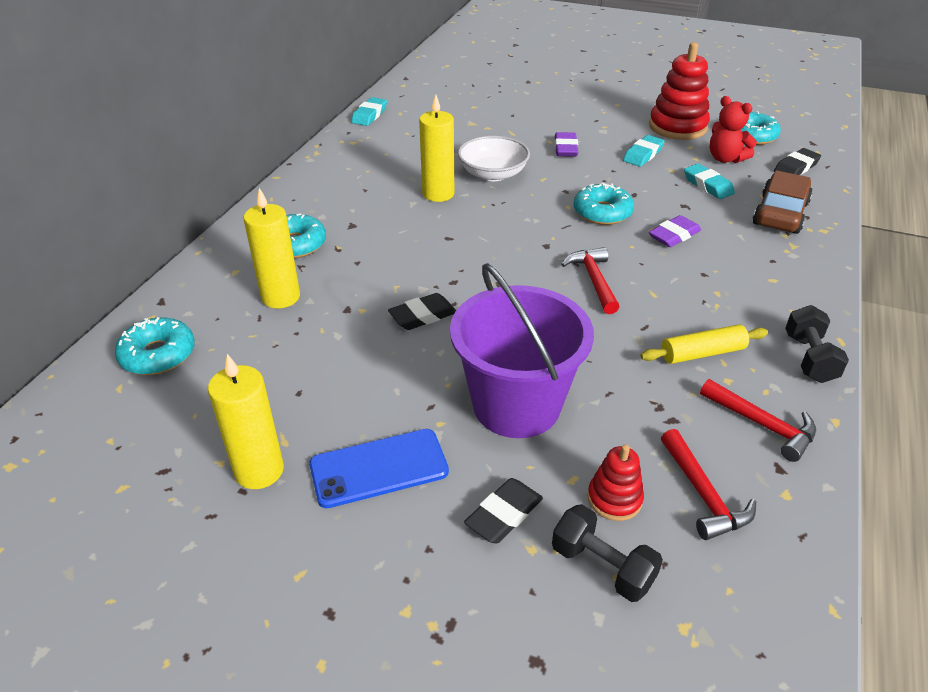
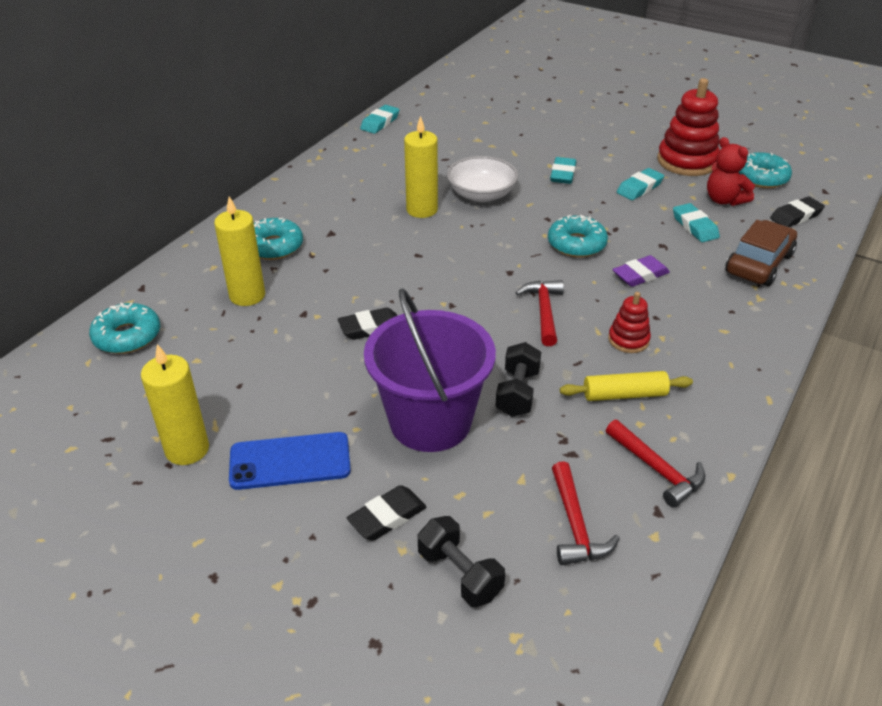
camera: 10 degrees right, 0 degrees up
(565, 148) = (563, 174): purple eraser -> turquoise eraser
(614, 499) = (491, 517): red stacking toy -> red stacking toy (628, 340)
(809, 358) = (729, 412): black dumbbell -> black dumbbell (517, 393)

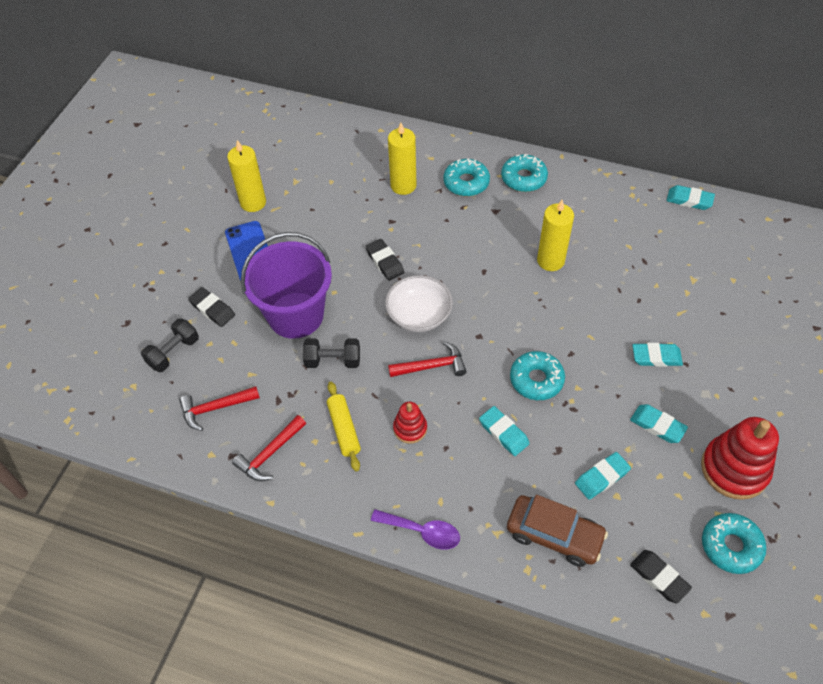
camera: 80 degrees right, 15 degrees up
(127, 336) = (346, 141): turquoise donut -> turquoise donut (523, 178)
(481, 194) = (592, 298): white bowl -> white bowl (419, 315)
(640, 275) = (503, 433): purple eraser -> turquoise eraser
(724, 200) = (665, 506): red teddy bear -> none
(762, 349) = (422, 531): none -> purple spoon

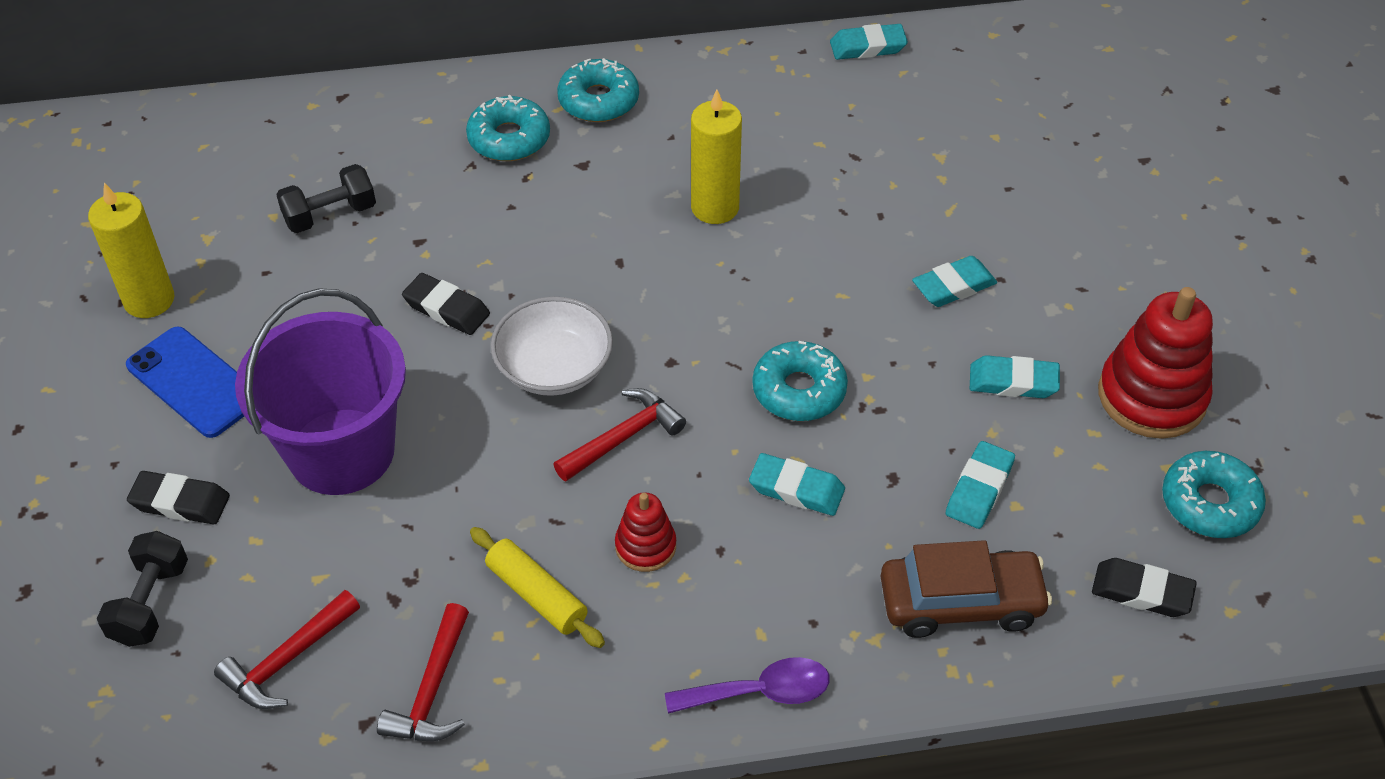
camera: 30 degrees left, 5 degrees down
(333, 361) = (452, 497): black dumbbell -> black dumbbell (330, 215)
(403, 185) = (405, 179): yellow candle -> none

